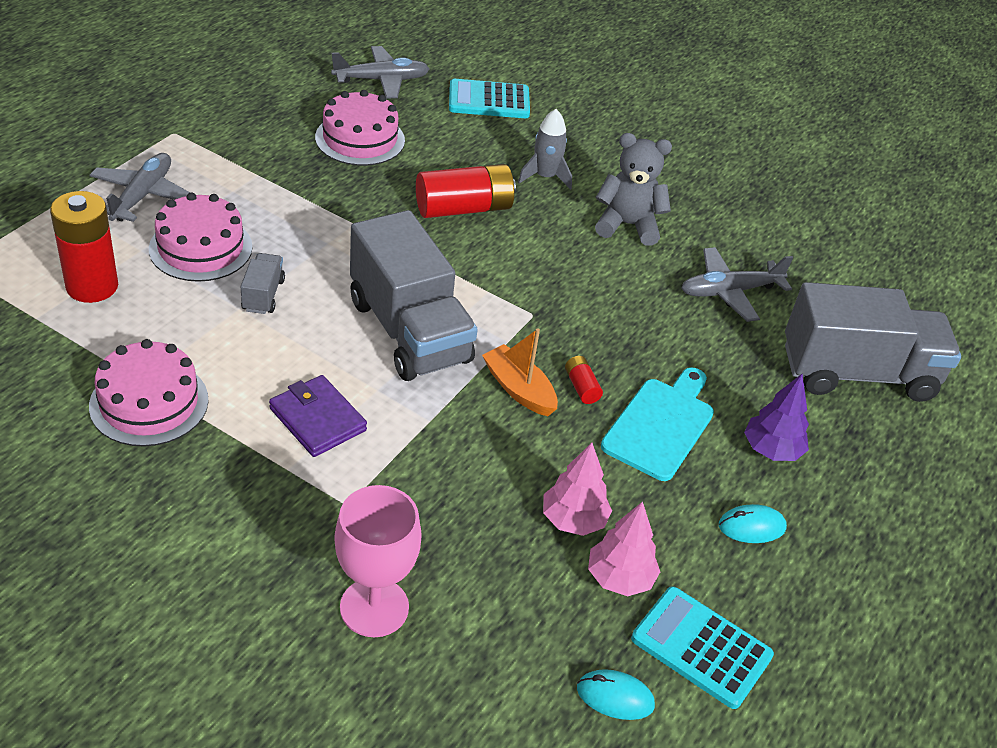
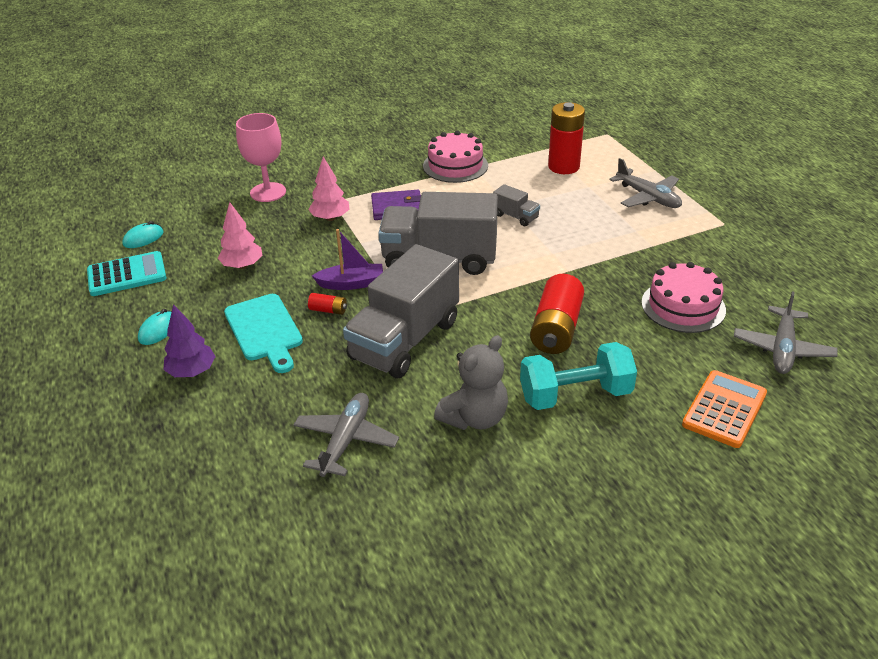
camera: 130 degrees right, 5 degrees down
(200, 248) = (578, 206): pink cake -> none
(489, 100) = (724, 409): turquoise calculator -> orange calculator
(519, 389) = (351, 284): orange boat -> purple boat
(545, 177) = (575, 395): grey rocket -> turquoise dumbbell
(619, 578) = (193, 266): pink tree -> pink tree (330, 218)
(857, 373) = (195, 469): grey truck -> grey truck (405, 340)

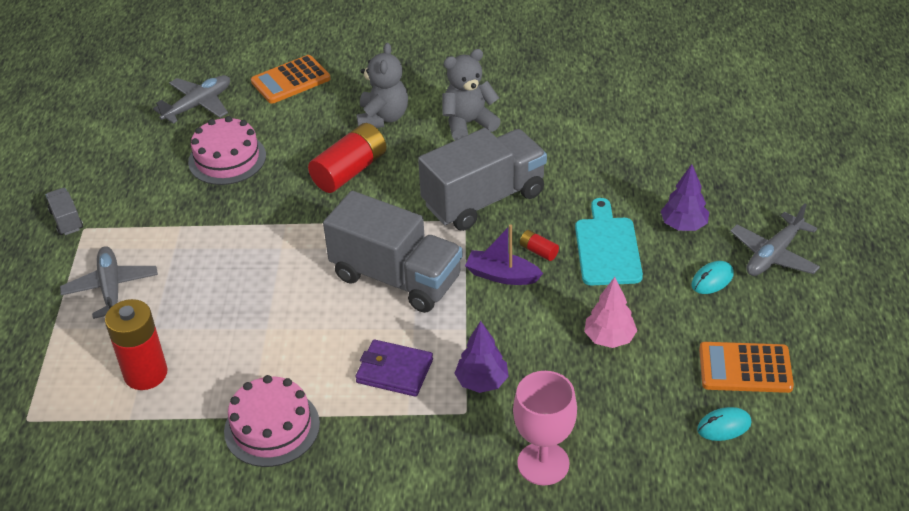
camera: 155 degrees left, 5 degrees up
(127, 275) = (745, 368): turquoise calculator -> orange calculator
(330, 218) = (482, 382): pink tree -> purple tree
(346, 440) = (572, 135): grey plane -> grey plane (773, 255)
(516, 216) = (273, 310): grey truck -> grey truck (66, 220)
(575, 395) = (382, 118): turquoise dumbbell -> grey teddy bear

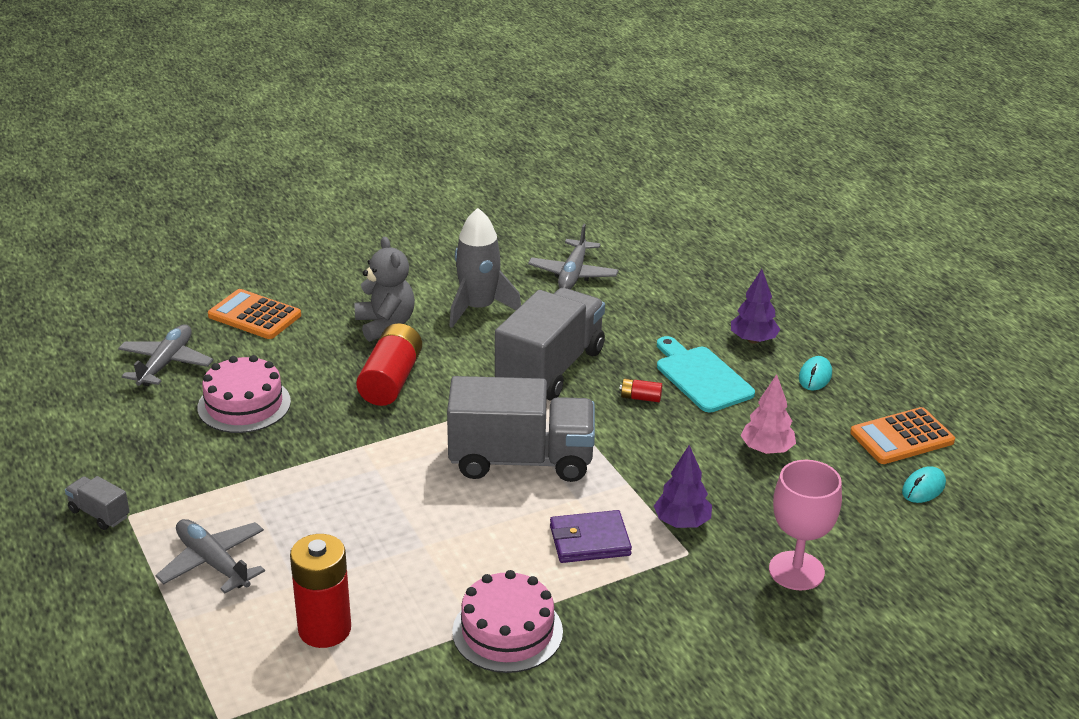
camera: 30 degrees left, 10 degrees down
(290, 80) = (254, 316): orange calculator -> orange calculator turned 90 degrees clockwise
(468, 123) = (478, 308): grey teddy bear -> grey rocket
(502, 275) = (623, 428): purple boat -> none
(773, 255) = (849, 342): grey plane -> grey plane (573, 274)

